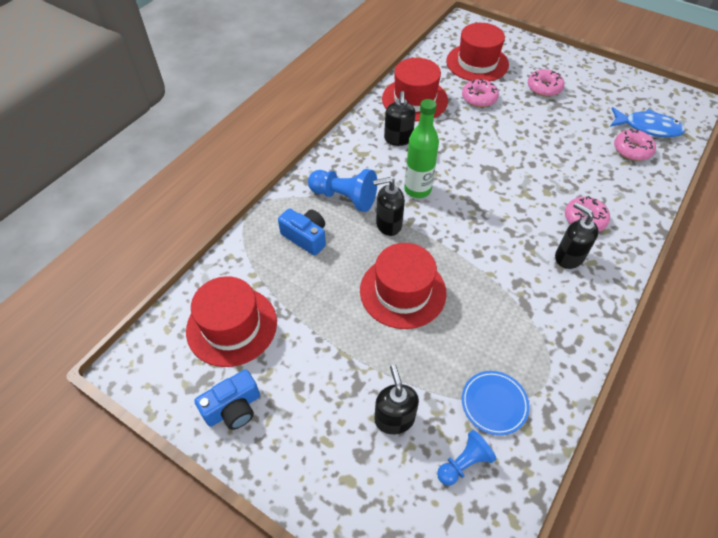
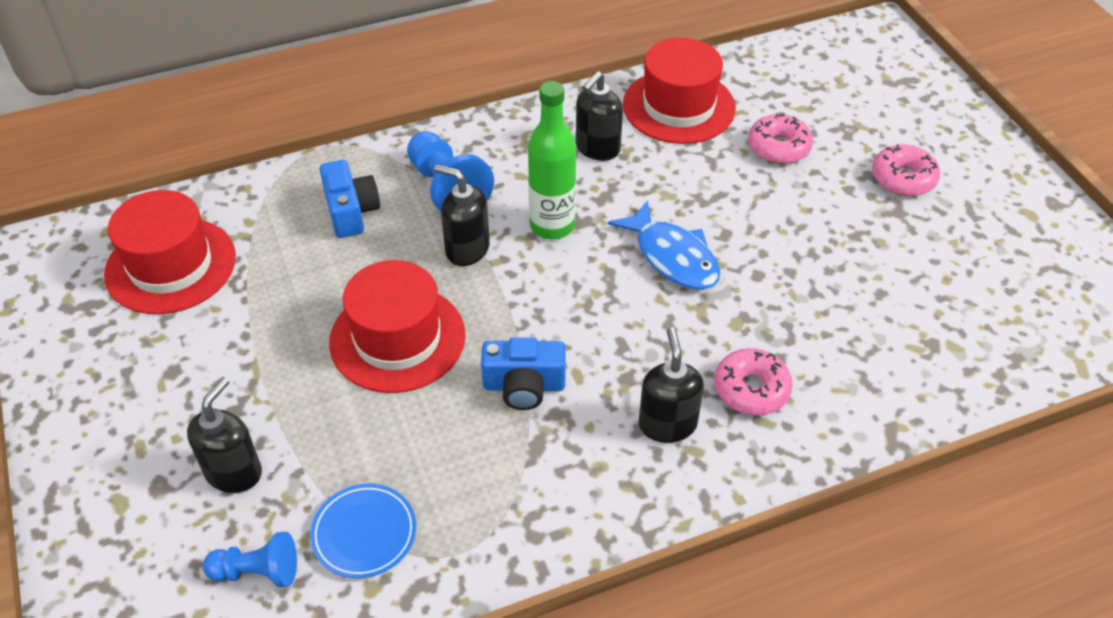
camera: 35 degrees right, 5 degrees down
(233, 408) = (86, 352): blue camera -> blue camera (524, 386)
(477, 63) = (833, 96): red hat -> none
(632, 150) = (948, 336): pink donut -> none
(648, 127) = (1019, 318): blue fish -> blue fish (672, 257)

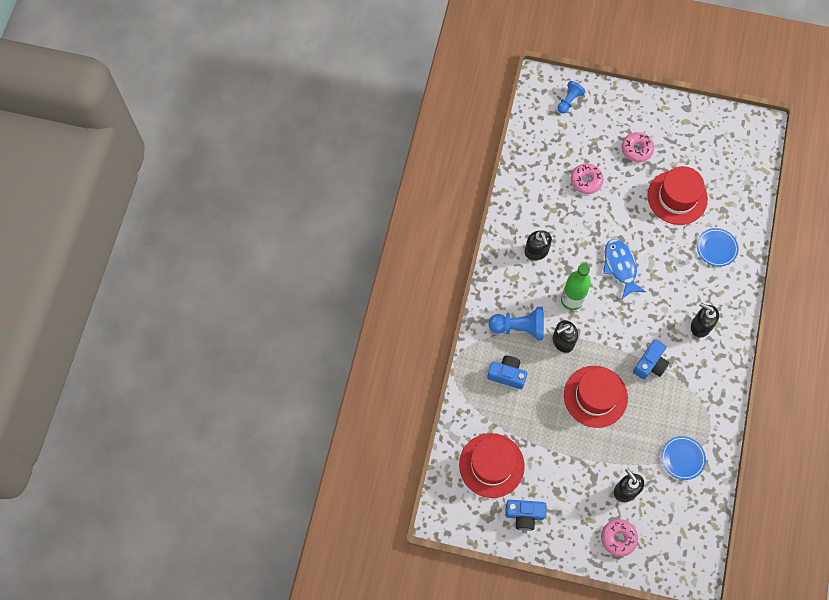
camera: 55 degrees left, 20 degrees up
(98, 349) = (524, 515): none -> blue camera
(257, 572) = (676, 503): blue pawn -> blue pawn (569, 101)
(672, 257) = (620, 267): blue fish -> blue fish turned 105 degrees counterclockwise
(679, 106) = (532, 200): red hat -> red hat (677, 197)
(751, 389) = (703, 287): pink donut -> pink donut (618, 538)
(847, 371) = (716, 248): none -> blue plate

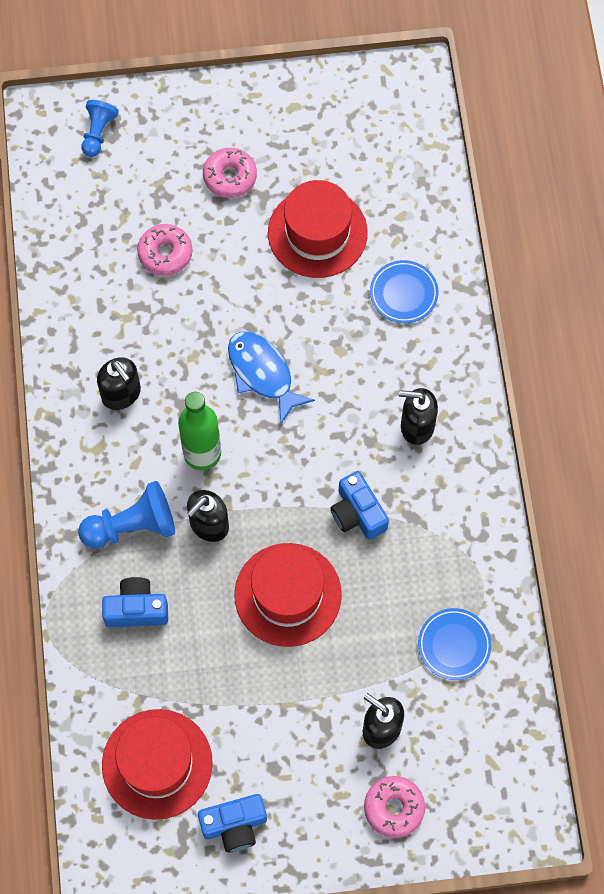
camera: 20 degrees left, 0 degrees up
(650, 364) = (357, 513): blue camera -> blue camera turned 135 degrees clockwise

